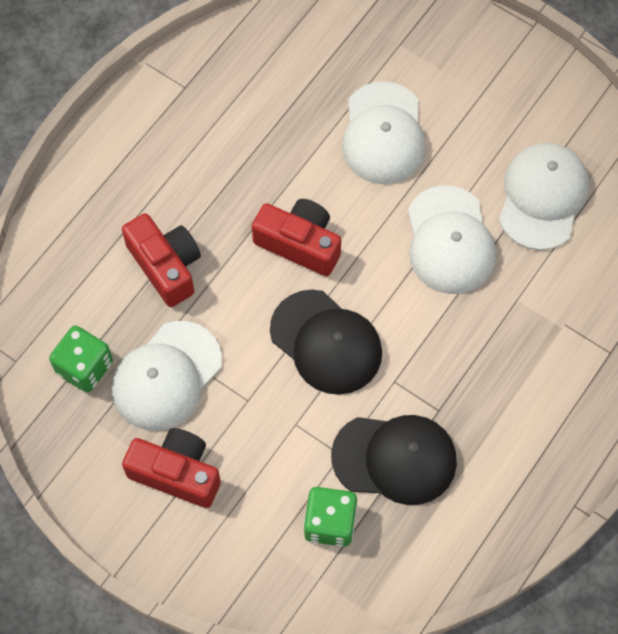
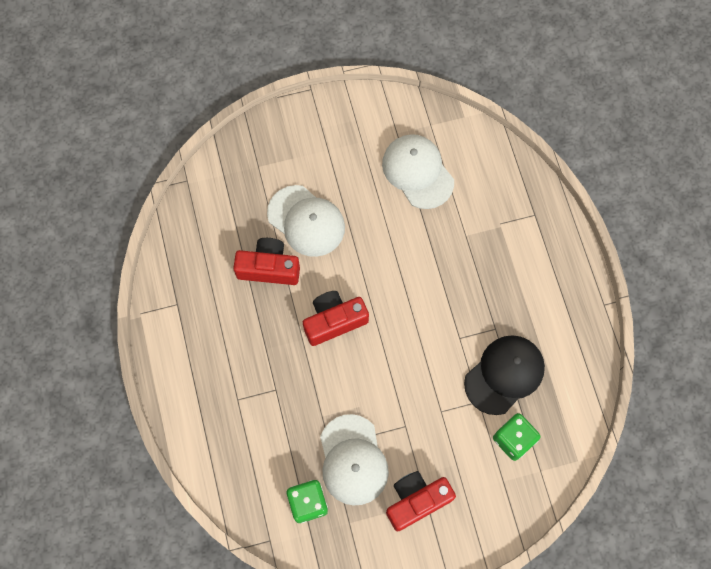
camera: 50 degrees left, 5 degrees up
(166, 266) = (283, 406): red camera -> red camera (269, 268)
(326, 342) = (406, 355): black cap -> none
(449, 240) = (401, 240): white cap -> none

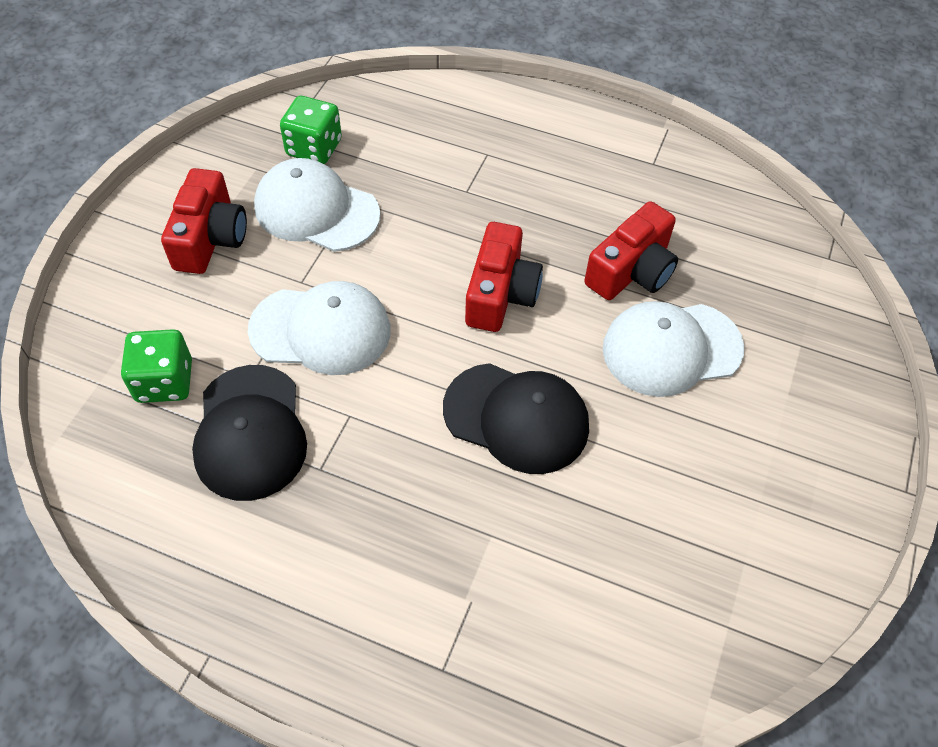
camera: 125 degrees right, 15 degrees down
(401, 264) = (516, 418): none -> black cap
(417, 172) = (651, 543): white cap -> white cap (321, 330)

